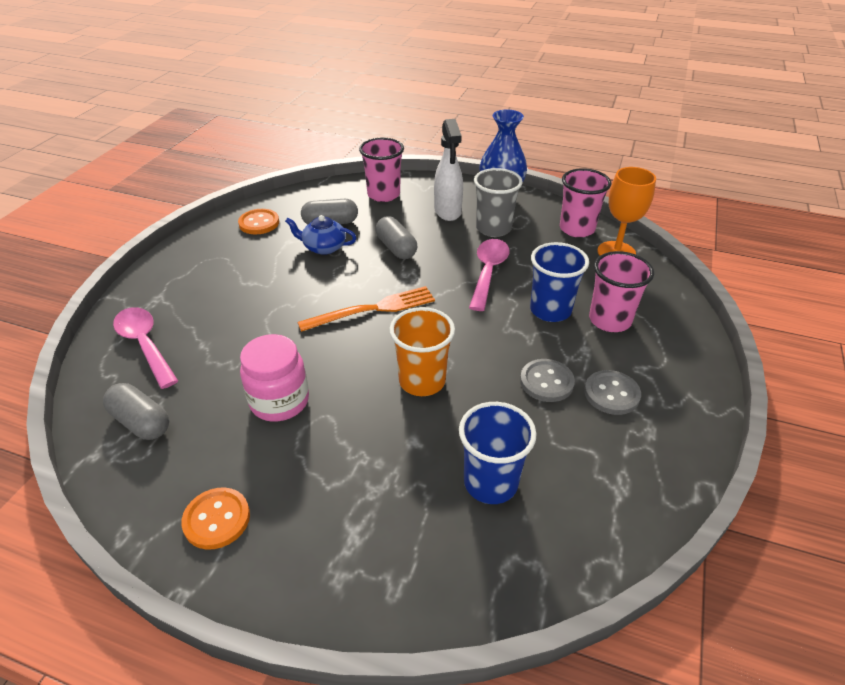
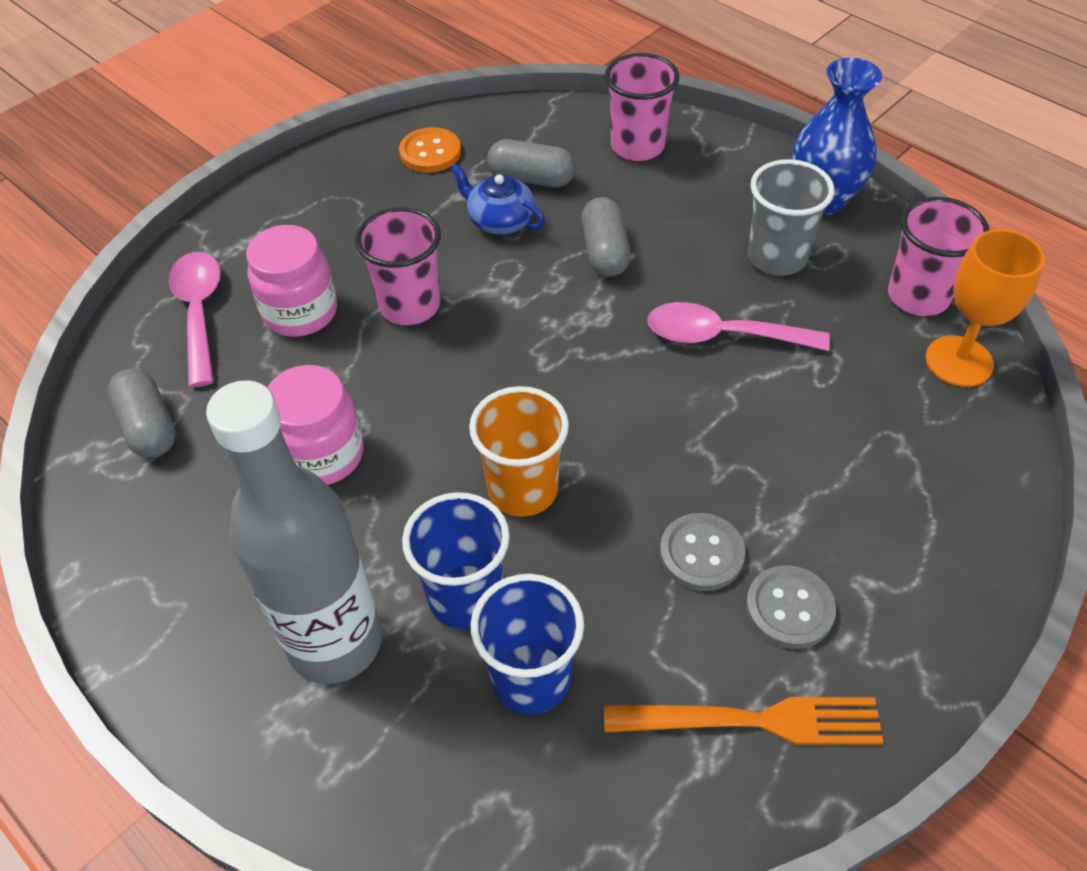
camera: 25 degrees right, 10 degrees up
(217, 519) = (175, 594): orange button -> none
(219, 326) = (300, 312): none -> pink jar
(351, 508) = (335, 642): none -> grey bottle
(373, 309) = (516, 349): orange fork -> orange fork (753, 721)
(447, 211) = (721, 205): white spray bottle -> none
(488, 272) = (722, 336): pink spoon -> pink spoon turned 120 degrees counterclockwise
(550, 310) = (780, 434): blue cup -> blue cup (465, 597)
(610, 320) = (867, 483): pink cup -> pink cup (410, 306)

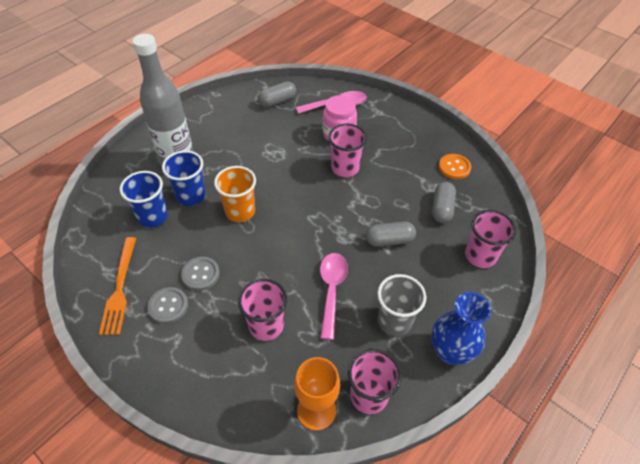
camera: 85 degrees right, 0 degrees up
(322, 455) = (262, 149): pink jar -> none
(500, 220) = (407, 197): blue teapot -> none
(811, 433) = (266, 326): none -> pink cup

